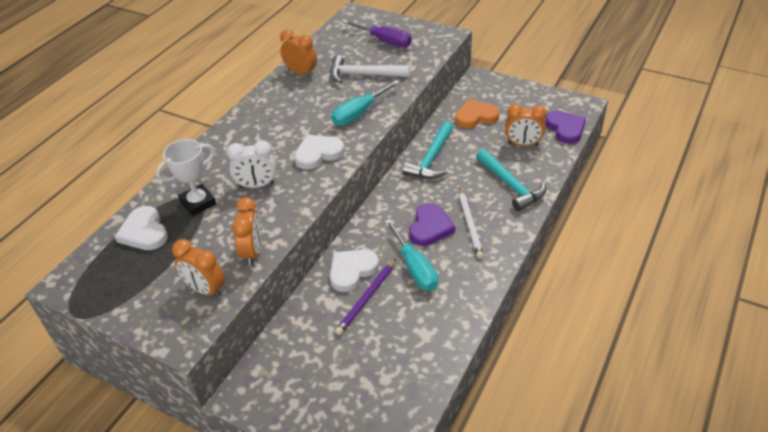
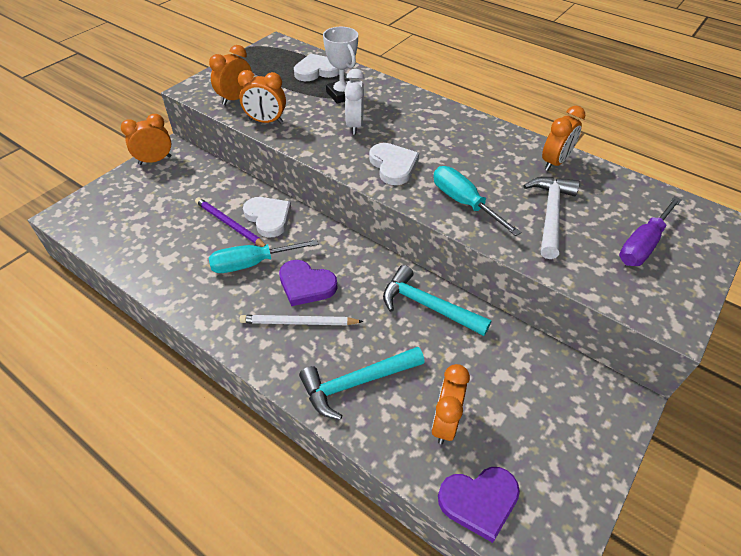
camera: 95 degrees right, 5 degrees up
(264, 405) = (155, 160): none -> orange clock
(475, 116) = (519, 375): orange heart -> none

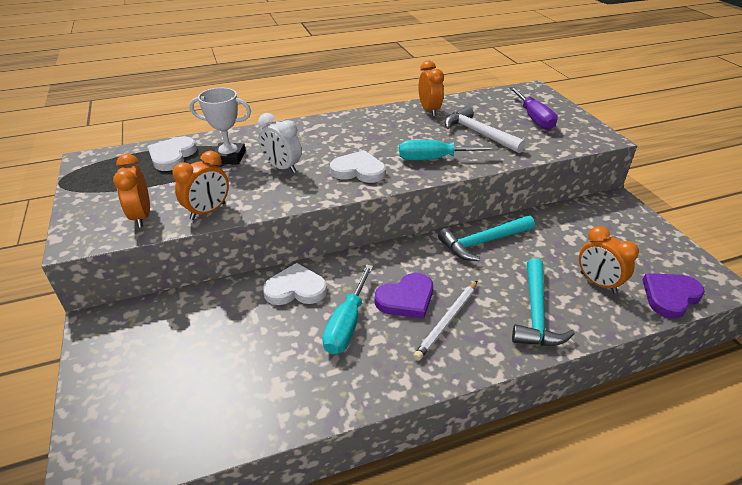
camera: 55 degrees left, 10 degrees down
(155, 160) = (96, 344): orange clock -> none
(229, 224) = (275, 320): purple pencil -> none
(479, 501) = (670, 296): purple heart -> purple heart turned 150 degrees counterclockwise

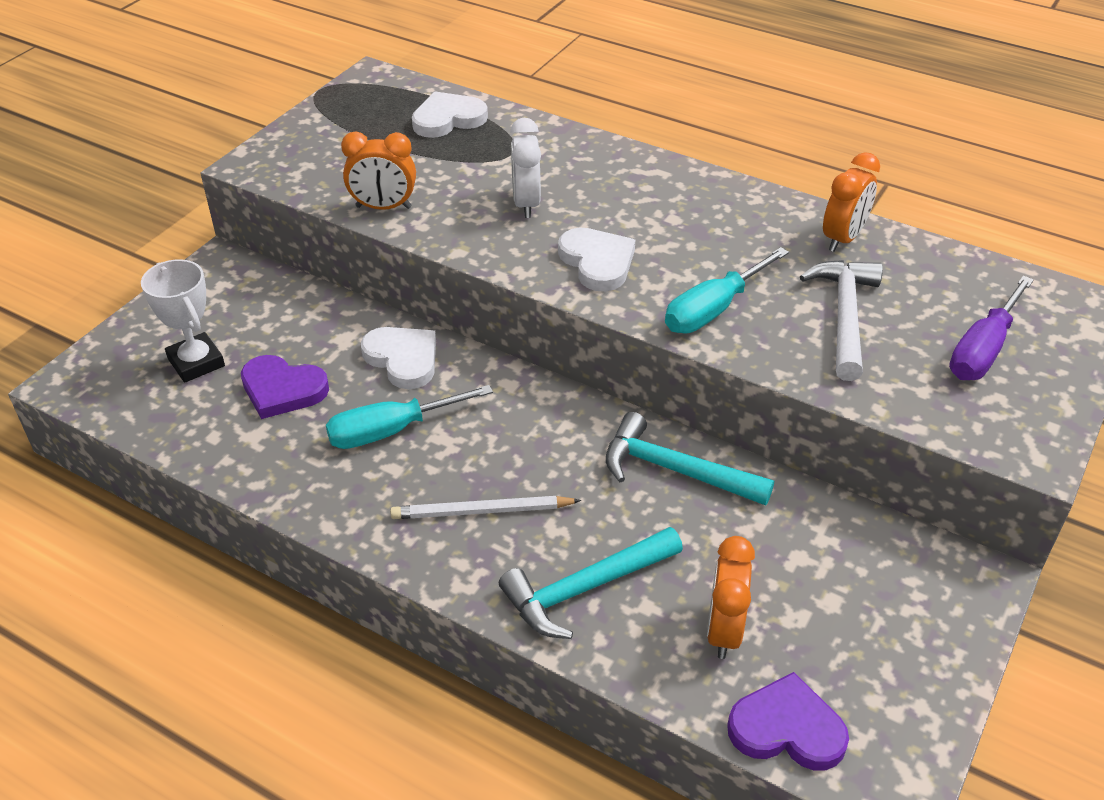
camera: 50 degrees right, 5 degrees up
(141, 216) = (326, 174): orange clock -> none
(229, 157) = (497, 155): white trophy -> white trophy (196, 362)
(406, 299) = (482, 456): purple heart -> purple heart (282, 390)
(434, 159) = (713, 309): turquoise screwdriver -> turquoise screwdriver turned 90 degrees counterclockwise

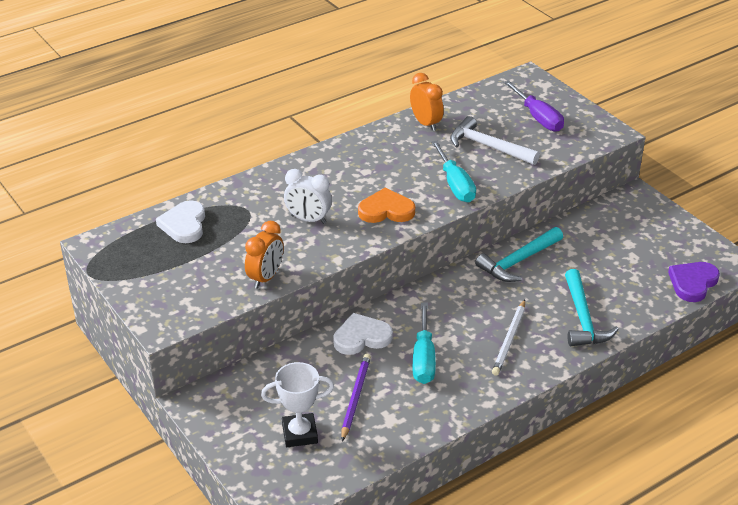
camera: 65 degrees left, 5 degrees down
(282, 390) = (355, 397): purple heart -> purple pencil
(597, 262) = (386, 210): white heart -> orange heart
(724, 630) = (630, 282): orange clock -> none

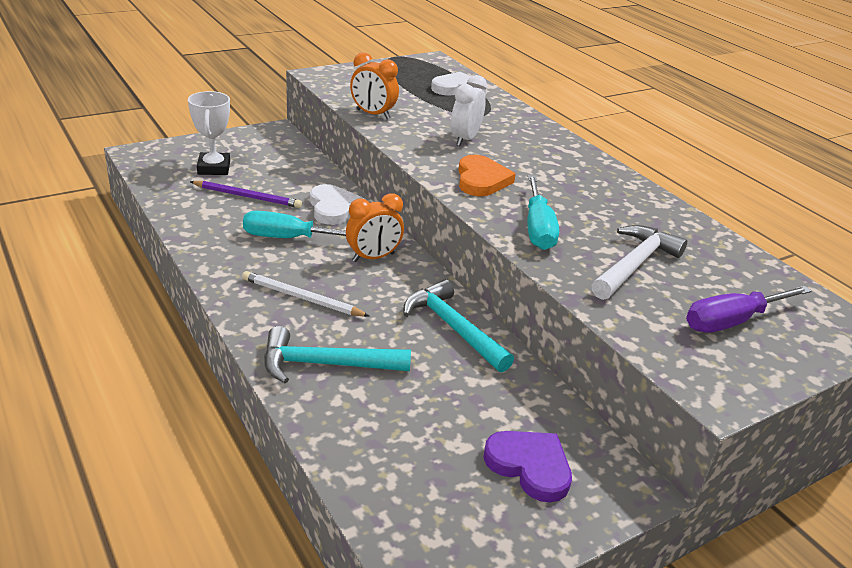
camera: 90 degrees right, 5 degrees down
(426, 123) = (677, 225): orange clock -> orange clock (373, 257)
(455, 184) = (537, 228): turquoise screwdriver -> turquoise screwdriver turned 75 degrees counterclockwise
(692, 283) = (386, 506): purple heart -> purple heart (529, 466)

